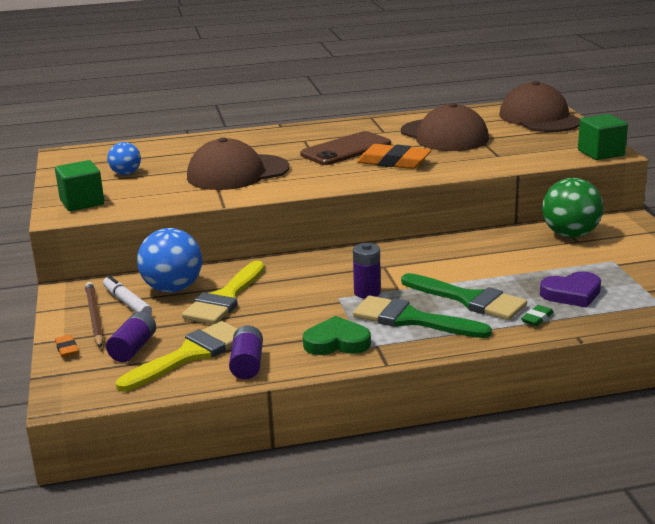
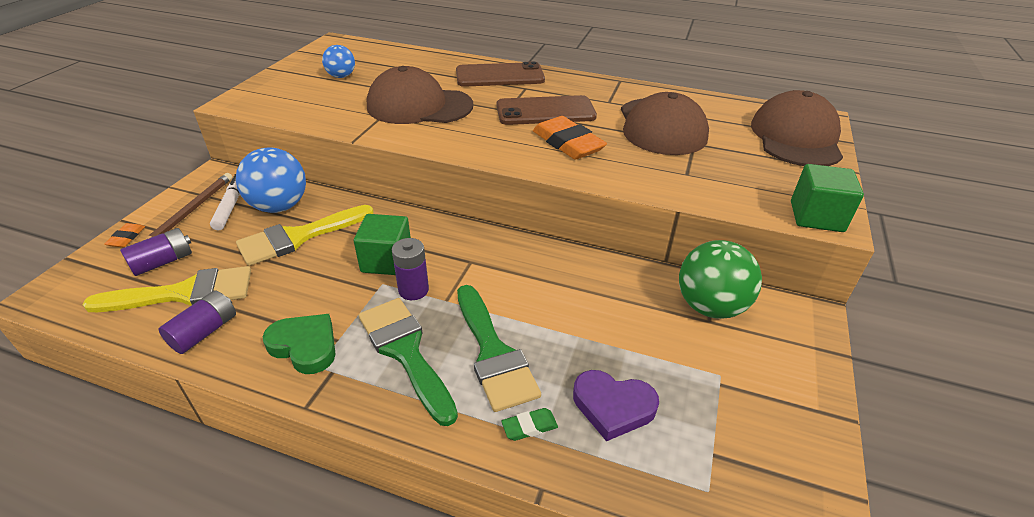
camera: 30 degrees right, 15 degrees up
(82, 202) = (267, 95): green cube -> green cube (386, 261)
(269, 138) = (499, 76): none -> brown phone

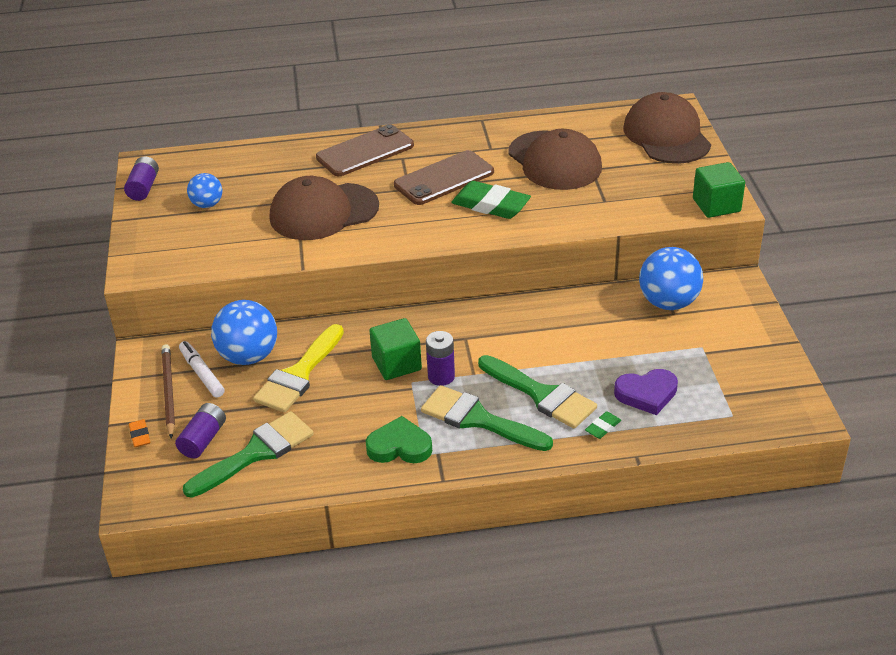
camera: 25 degrees left, 0 degrees up
(185, 293) = (256, 453): yellow brush -> green brush
(204, 332) = (309, 470): purple battery -> purple battery (143, 187)
(568, 143) = (490, 205): orange eraser -> green eraser
(710, 306) = (668, 302): green ball -> blue ball

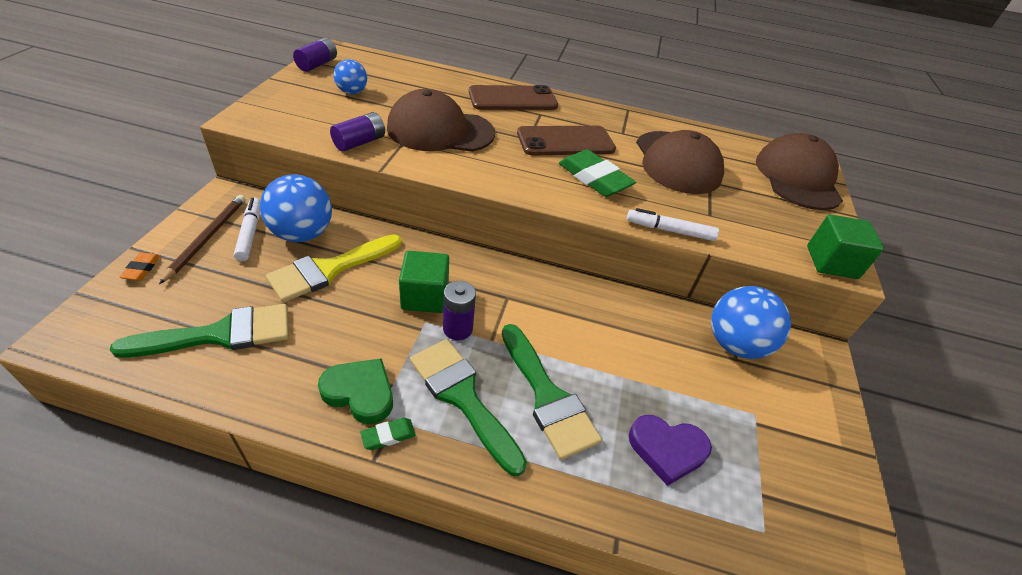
camera: 15 degrees right, 5 degrees up
(203, 439) = (189, 297): purple battery -> purple battery (359, 142)
(578, 228) = (670, 230): none -> white marker
(603, 427) = (595, 473): green eraser -> green eraser (388, 435)

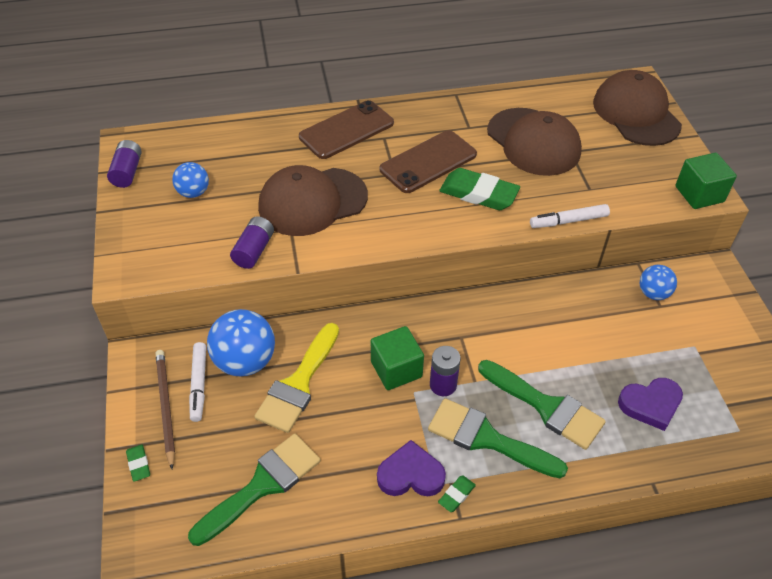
camera: 20 degrees left, 5 degrees up
(142, 269) = (138, 464): orange eraser -> green eraser
(250, 233) = (199, 384): white marker -> white marker turned 150 degrees counterclockwise
(360, 393) = (410, 474): green heart -> purple heart
(734, 344) = (653, 293): blue ball -> blue ball, size x0.58

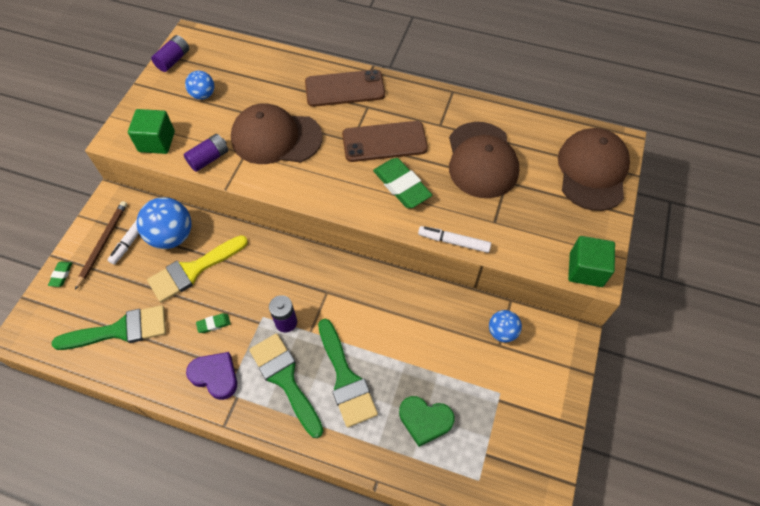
camera: 30 degrees right, 10 degrees up
(396, 369) = (263, 293): green cube -> green cube (157, 141)
(456, 495) = (233, 408): green eraser -> green eraser (214, 324)
(650, 404) = (425, 420): purple heart -> green heart

